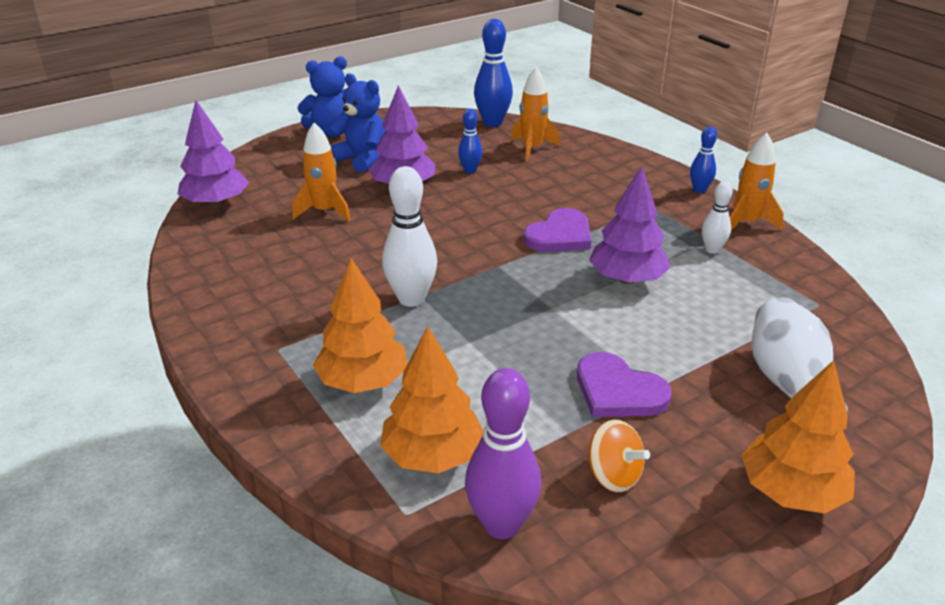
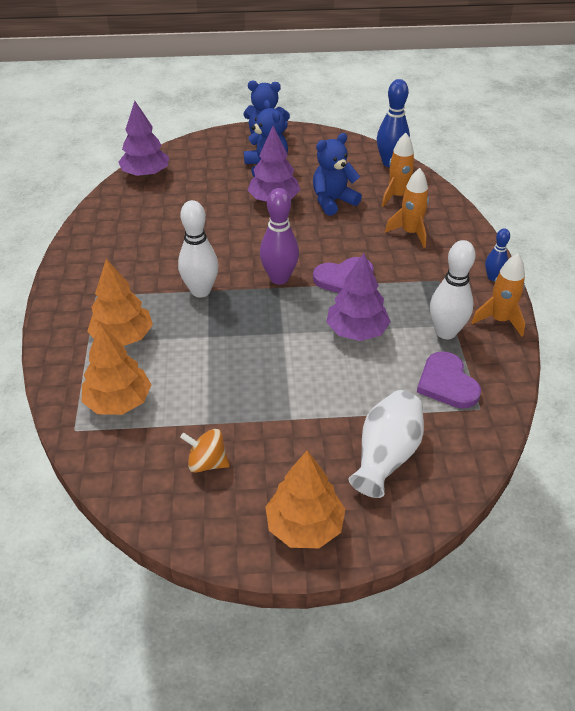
camera: 30 degrees right, 10 degrees up
(324, 211) = (205, 203): orange rocket -> orange rocket (410, 233)
(470, 170) = (333, 201): blue bowling pin -> blue teddy bear
(501, 525) = (117, 461): purple bowling pin -> purple bowling pin (279, 278)
(613, 475) = (207, 463): orange spinning top -> orange spinning top turned 120 degrees clockwise
(618, 391) = (266, 410): purple heart -> purple heart (447, 383)
(712, 250) = (446, 332): white bowling pin -> white bowling pin, size x1.76

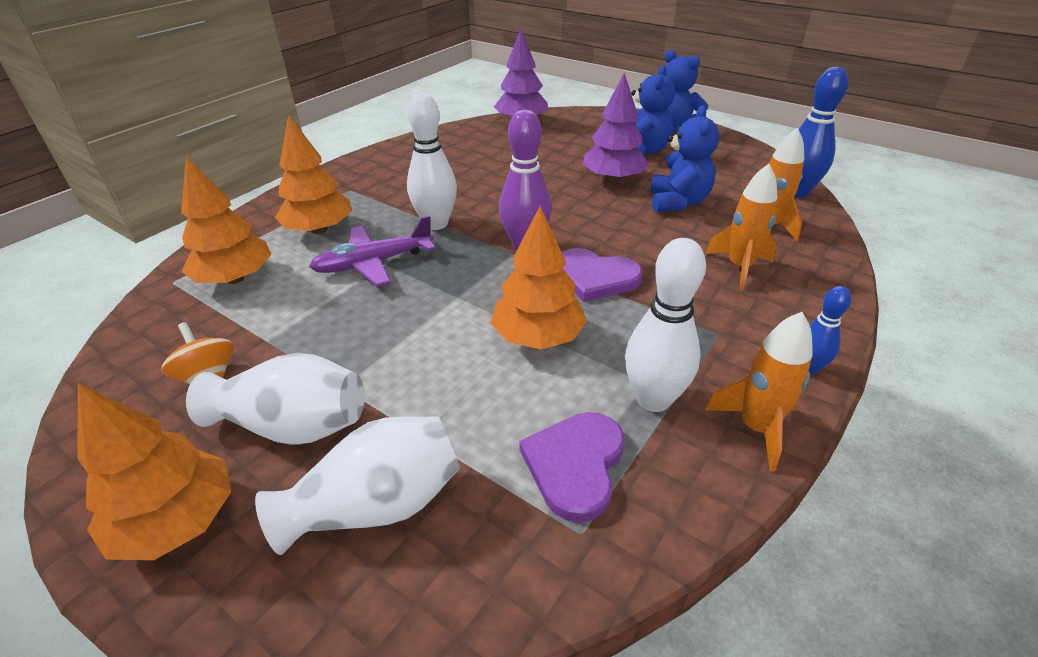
camera: 40 degrees right, 5 degrees down
(199, 340) = (374, 263): none -> purple plane
(295, 452) = (293, 425): none -> white vase
(333, 201) = (678, 202): blue teddy bear -> blue teddy bear turned 90 degrees clockwise
(357, 331) = (538, 337): purple tree -> orange tree

